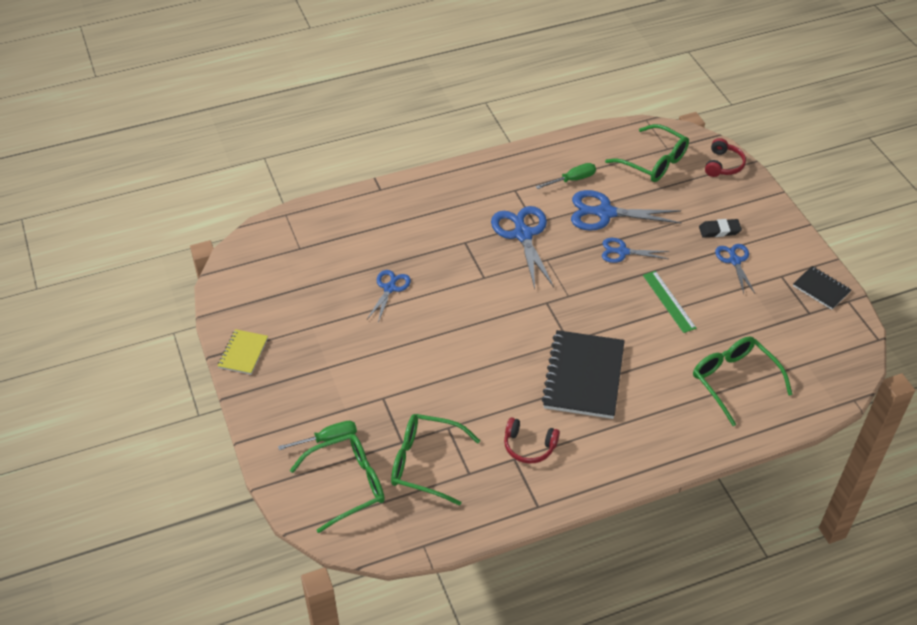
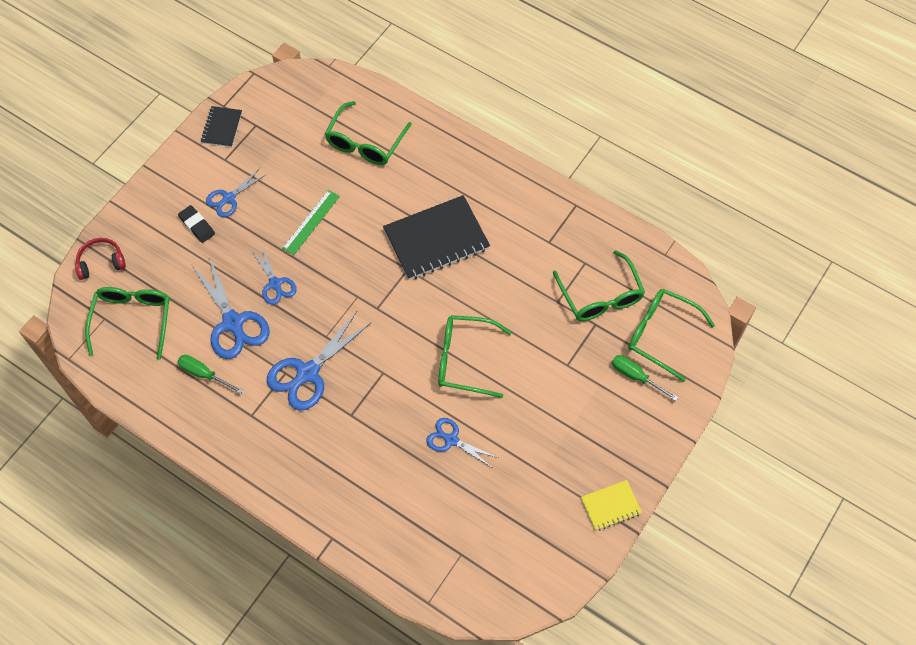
camera: 125 degrees left, 15 degrees up
(390, 288) = (451, 440): blue scissors -> blue scissors turned 45 degrees clockwise
(450, 332) = (464, 359): none -> green glasses
(529, 446) = (530, 239): red headphones -> none

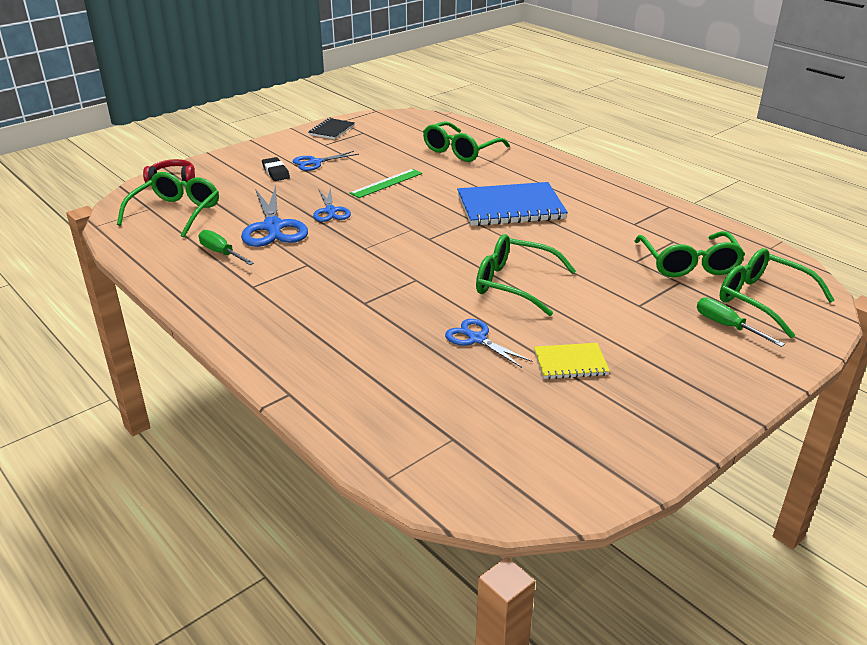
camera: 15 degrees right, 30 degrees down
(307, 373) = (331, 268): blue scissors -> none
(436, 239) = (510, 207): black notebook -> blue notebook
(610, 506) = (679, 430): yellow notebook -> yellow notebook (570, 363)

